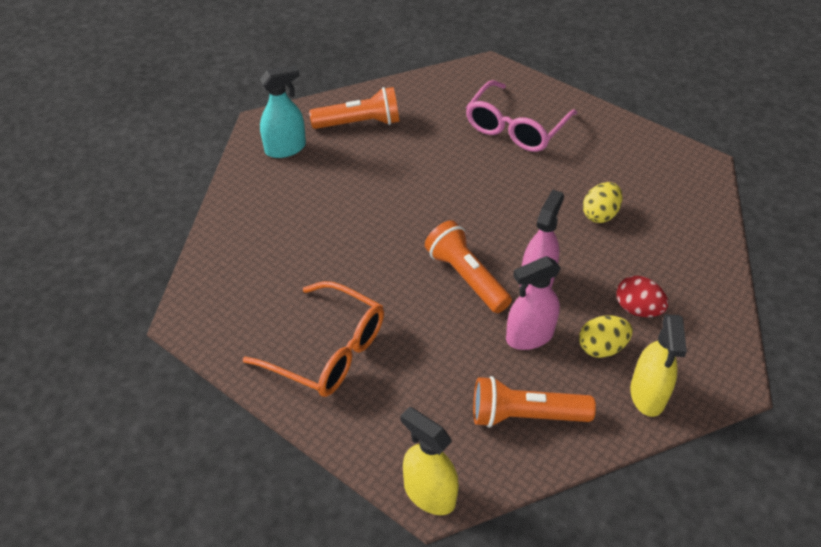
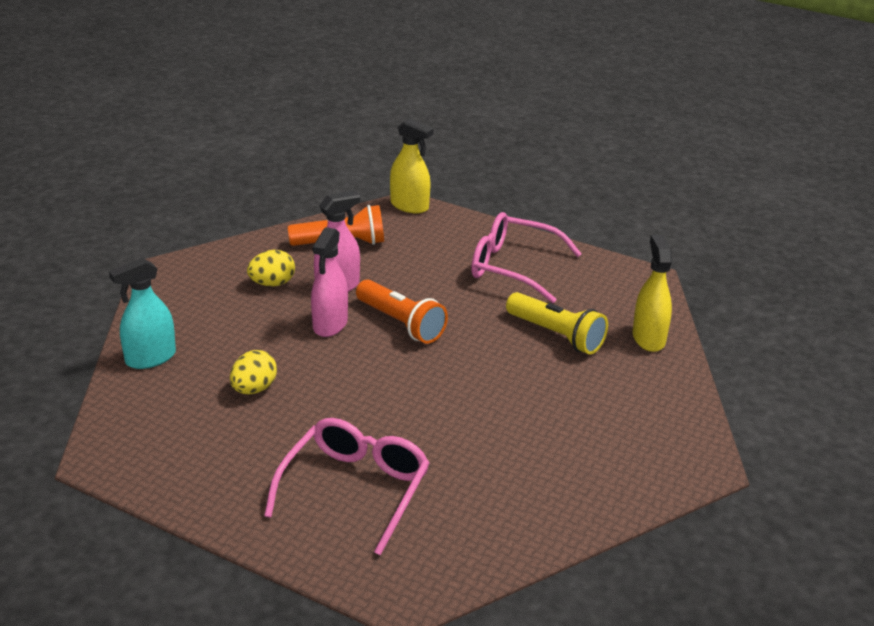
camera: 170 degrees right, 15 degrees down
(285, 148) = (654, 434): turquoise spray bottle -> turquoise spray bottle (150, 358)
(319, 249) = (557, 335): none -> yellow flashlight
(328, 351) = (513, 267): orange glasses -> pink glasses
(359, 123) = (575, 477): orange flashlight -> none
(637, 309) = (232, 311): red egg -> none
(647, 395) = (238, 259): yellow spray bottle -> yellow spray bottle (648, 338)

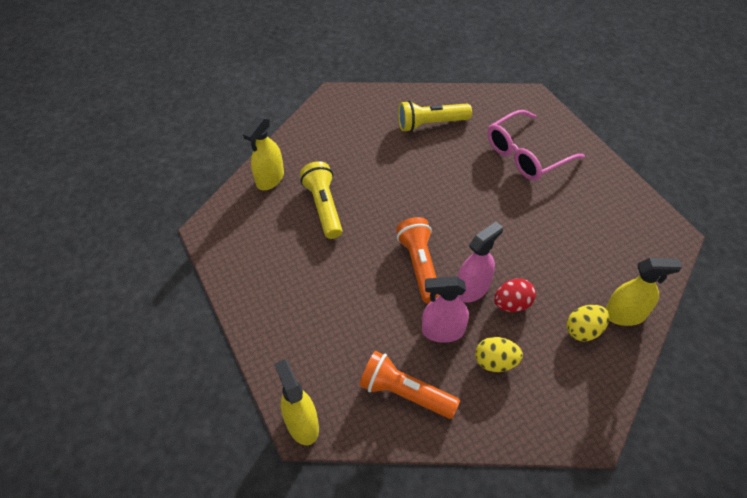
camera: 145 degrees left, 20 degrees up
(150, 358) = (624, 314): turquoise spray bottle -> yellow spray bottle
(254, 389) = (556, 250): yellow egg -> yellow egg (583, 330)
(280, 327) = (512, 304): none -> red egg
(513, 267) = (289, 287): pink glasses -> none
(526, 479) = (431, 124): none -> yellow flashlight

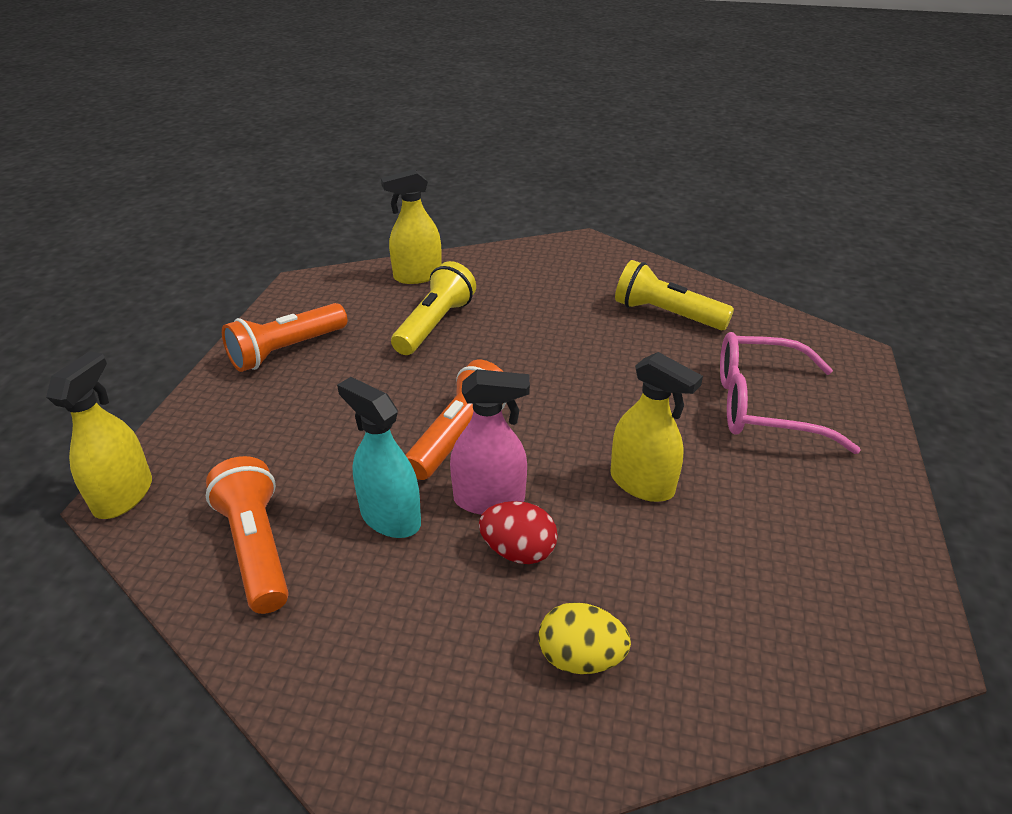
camera: 40 degrees right, 15 degrees down
(264, 280) = (286, 351): none -> orange flashlight
(443, 331) = (390, 517): pink spray bottle -> turquoise spray bottle
(495, 362) = (404, 599): yellow egg -> none
(624, 314) = (677, 688): yellow spray bottle -> yellow spray bottle (642, 483)

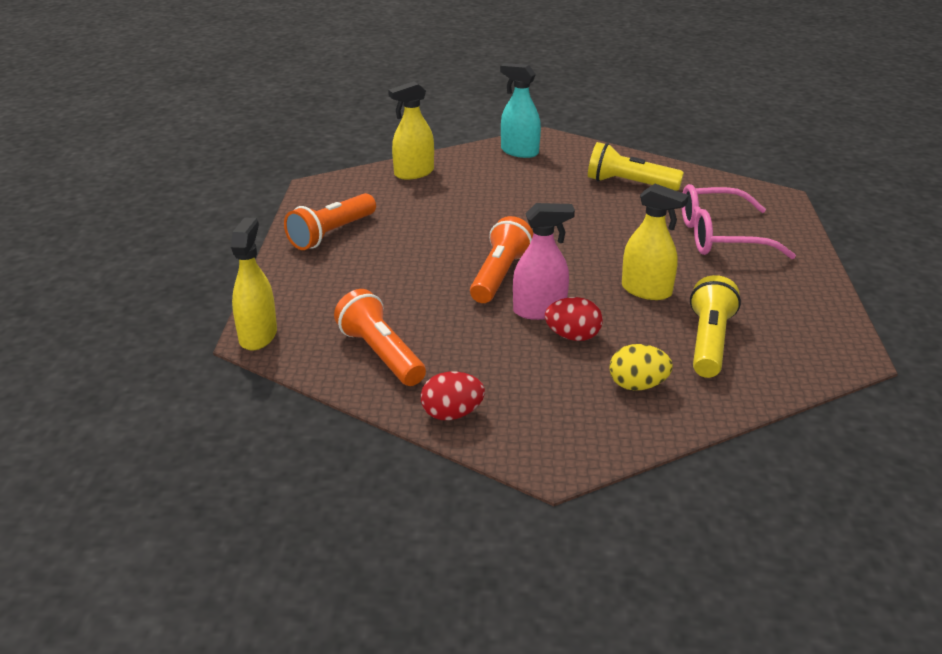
camera: 10 degrees left, 5 degrees down
(301, 673) = (452, 414): none -> red egg
(390, 517) = (471, 328): turquoise spray bottle -> turquoise spray bottle (519, 152)
(434, 324) = (445, 206): yellow flashlight -> yellow flashlight (708, 342)

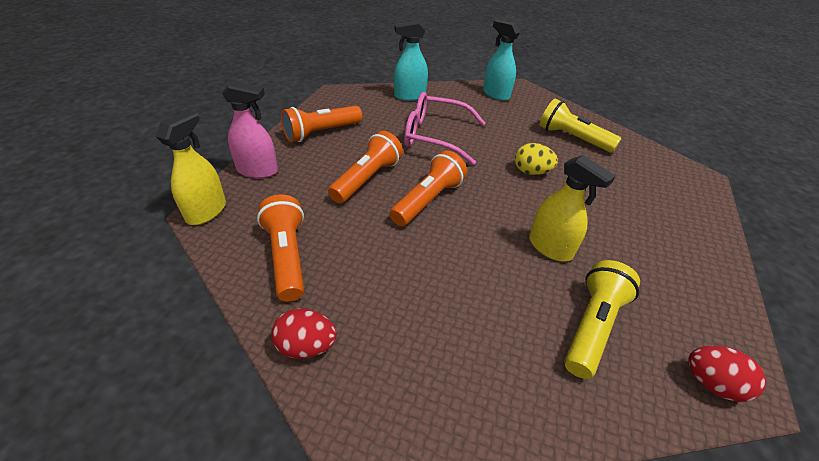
camera: 15 degrees right, 10 degrees up
(414, 173) = (409, 96): yellow spray bottle -> turquoise spray bottle
(419, 269) = (367, 179): none -> orange flashlight
(539, 310) = (445, 245): pink spray bottle -> pink spray bottle (257, 170)
(573, 336) = (462, 282): red egg -> red egg (712, 383)
(637, 385) = (500, 363): yellow egg -> yellow egg (531, 172)
(720, 236) = (637, 205): pink glasses -> pink glasses (435, 136)

